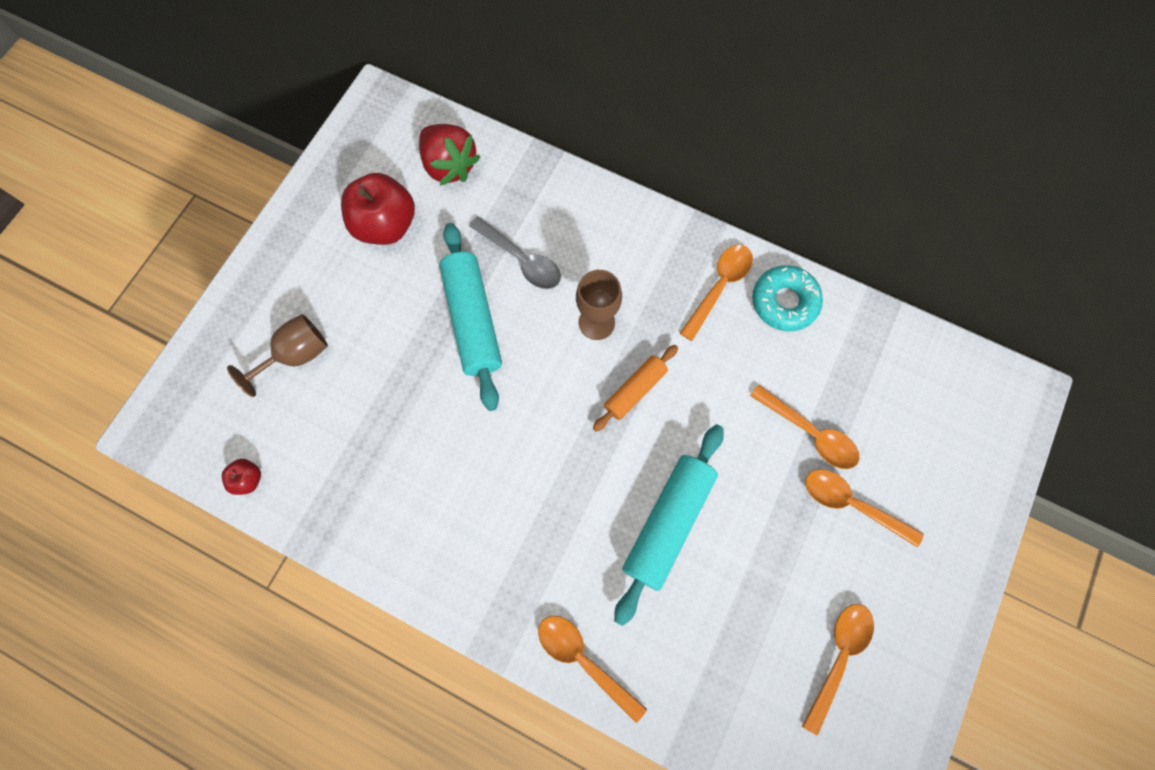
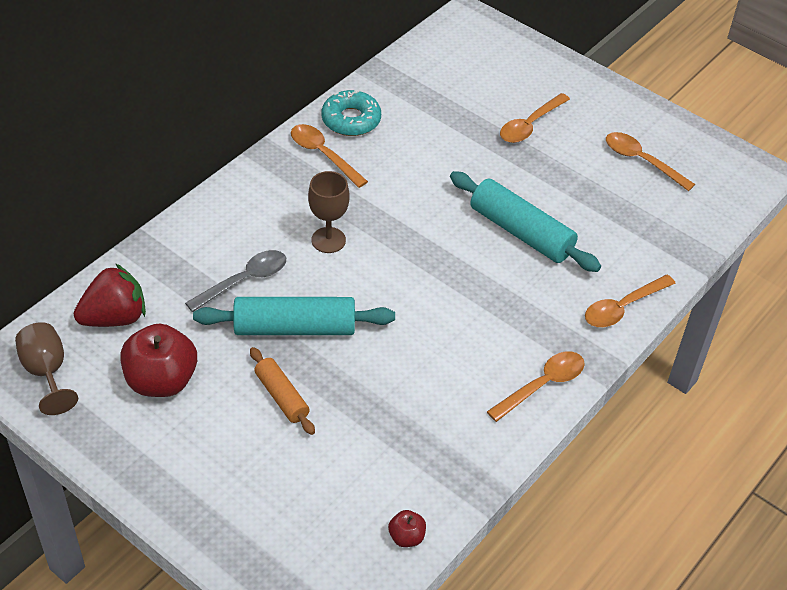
camera: 80 degrees left, 25 degrees down
(296, 355) = (283, 479): brown goblet -> brown goblet (47, 372)
(635, 390) = (400, 228): orange rolling pin -> orange rolling pin (281, 396)
(809, 432) = (467, 133): orange spoon -> orange spoon (542, 385)

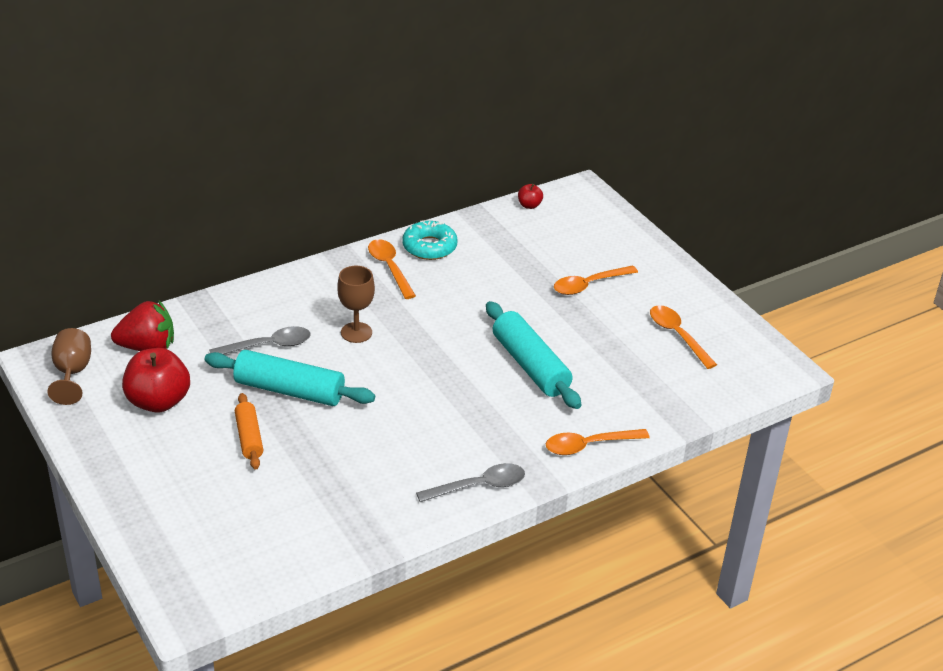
camera: 20 degrees right, 10 degrees down
(406, 537) = (292, 567): red apple -> red apple (529, 205)
(542, 385) = (478, 486): orange spoon -> grey spoon

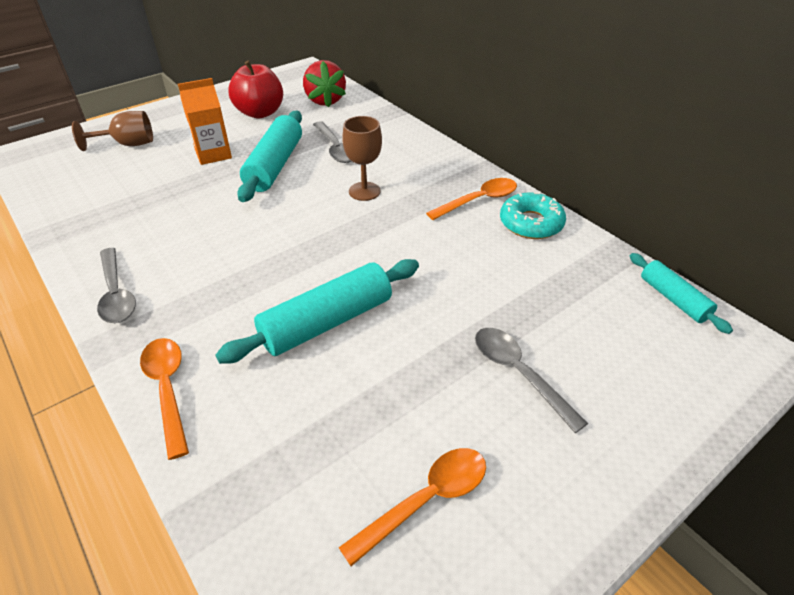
camera: 85 degrees right, 5 degrees up
(72, 373) = (292, 80): brown goblet -> brown goblet (128, 144)
(249, 437) = (213, 154): orange rolling pin -> orange carton
(529, 205) = (673, 299): red apple -> turquoise rolling pin
(589, 285) = (519, 373): orange spoon -> grey spoon

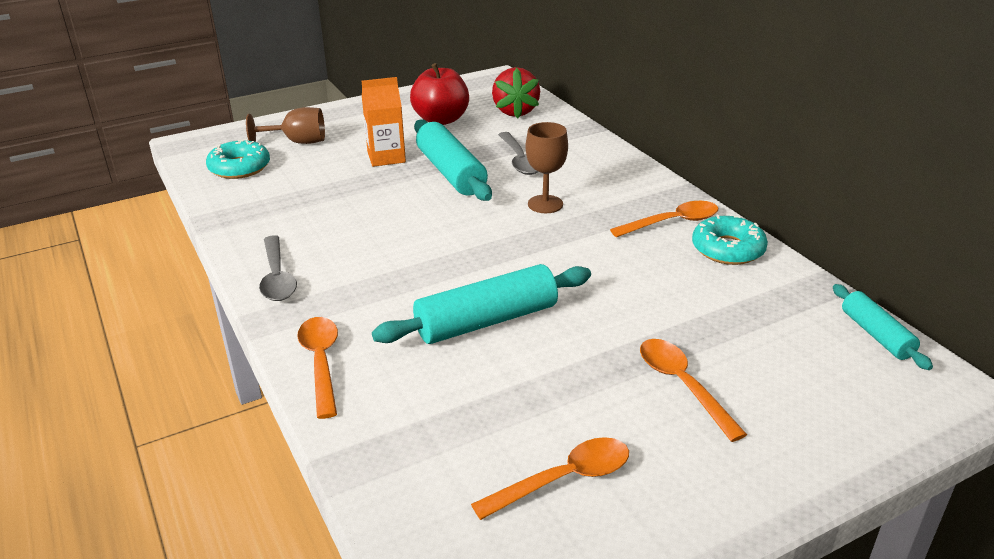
camera: 10 degrees right, 10 degrees down
(72, 175) = (239, 167): none -> turquoise donut
(274, 165) = (450, 172): turquoise rolling pin -> turquoise rolling pin turned 45 degrees counterclockwise
(519, 373) = (682, 385): grey spoon -> orange spoon

